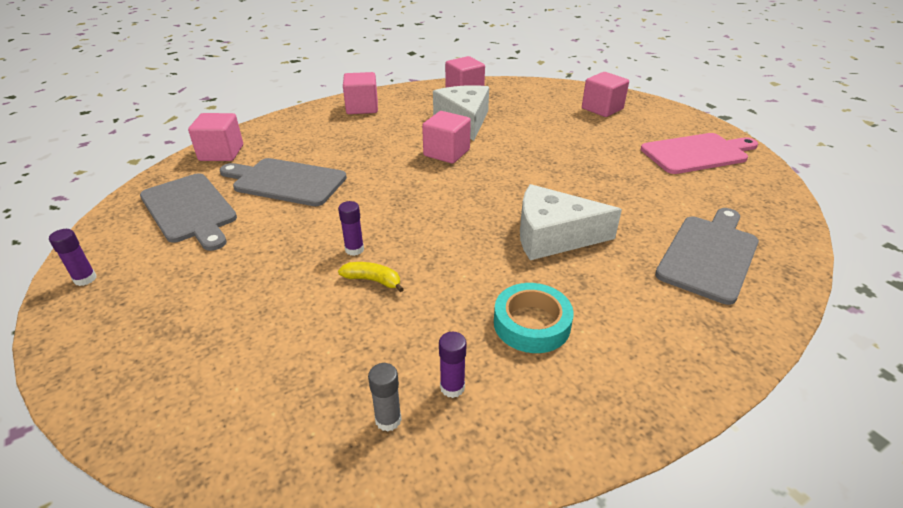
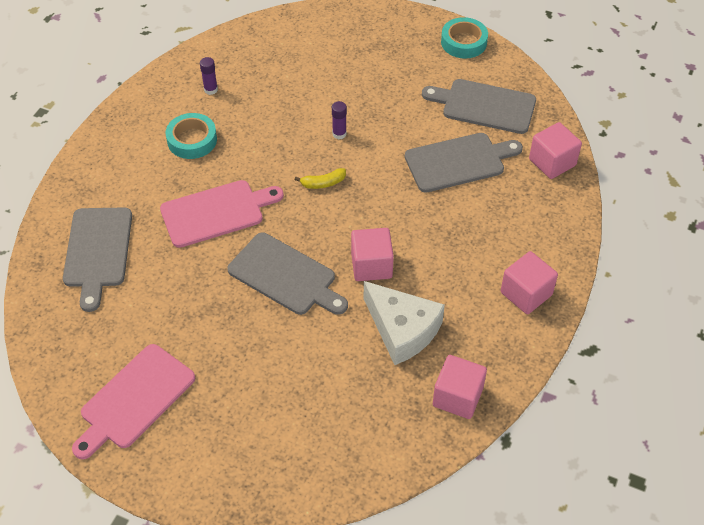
camera: 145 degrees right, 15 degrees up
(85, 279) = (463, 42): purple glue stick -> turquoise tape
(373, 280) = (305, 120): yellow banana -> yellow banana (323, 183)
(388, 420) = (229, 64): grey glue stick -> none
(523, 171) = (285, 276): none -> grey cutting board
(553, 236) = (216, 212): white cheese -> pink cutting board
(602, 109) = (271, 447): pink cube -> none

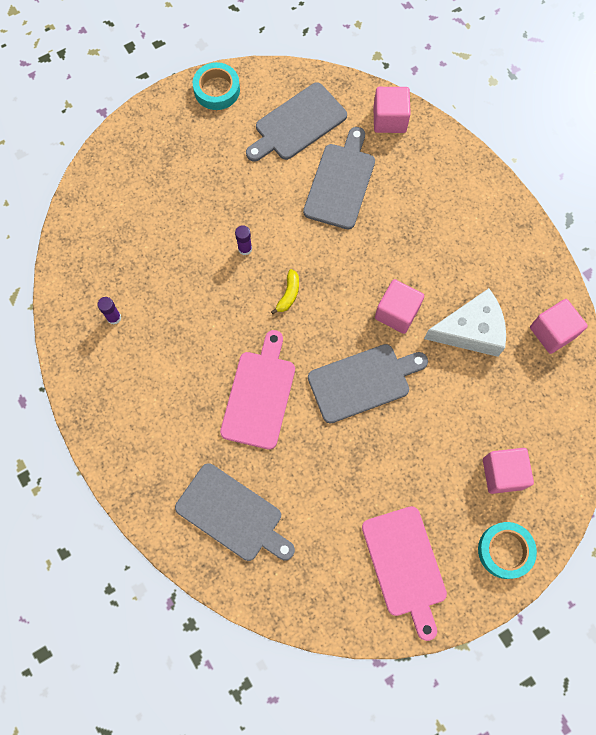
camera: 55 degrees left, 20 degrees up
(192, 140) = (162, 367): turquoise tape -> turquoise tape (505, 550)
(526, 294) = (496, 225): pink cube -> pink cube (503, 473)

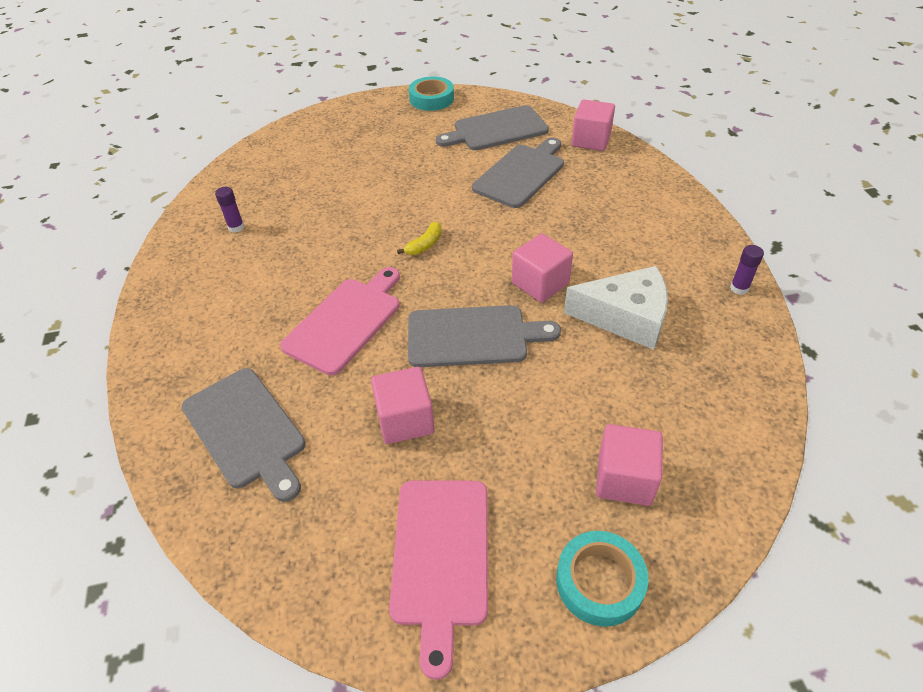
camera: 20 degrees right, 25 degrees down
(245, 249) = (398, 203): purple glue stick -> purple glue stick (739, 288)
(552, 332) = (733, 341): pink cube -> pink cube (405, 420)

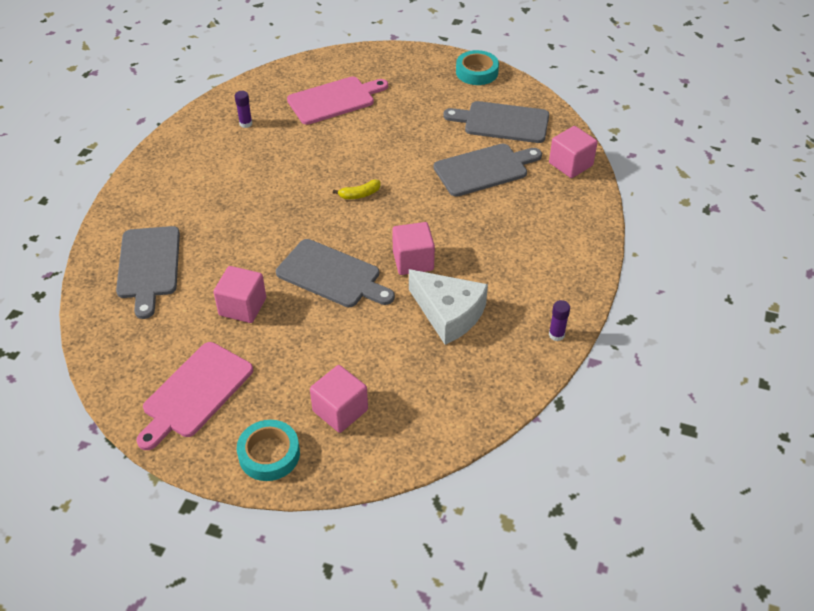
camera: 30 degrees right, 0 degrees up
(346, 321) = (261, 225): pink cutting board -> pink cutting board (334, 100)

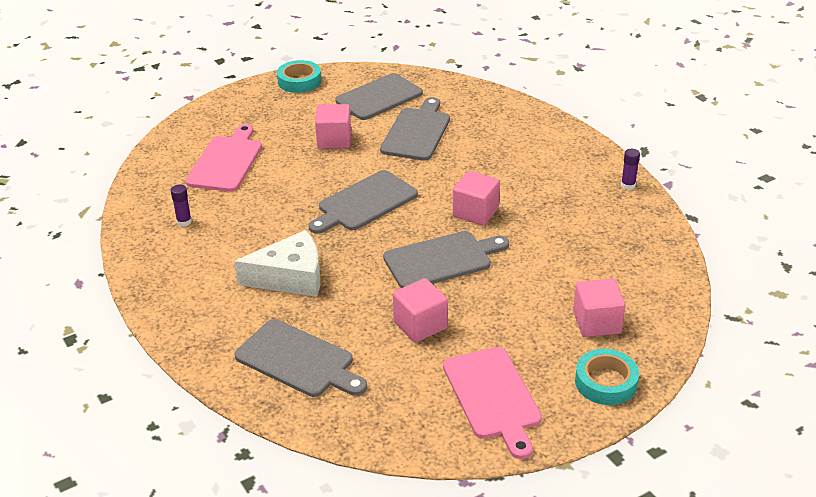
camera: 50 degrees left, 10 degrees down
(359, 194) = (364, 203): yellow banana -> grey cutting board
(448, 314) = (552, 222): white cheese -> white cheese (290, 277)
(570, 164) = (463, 94): pink cube -> pink cube (334, 140)

